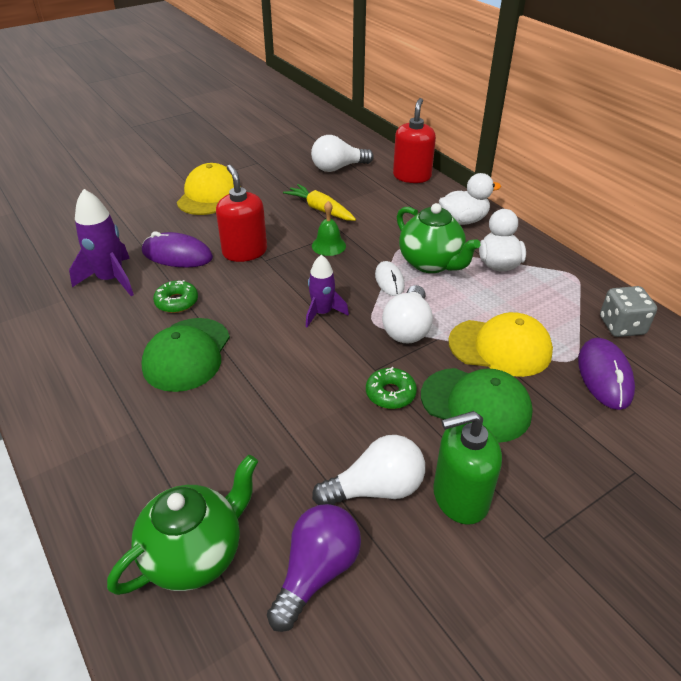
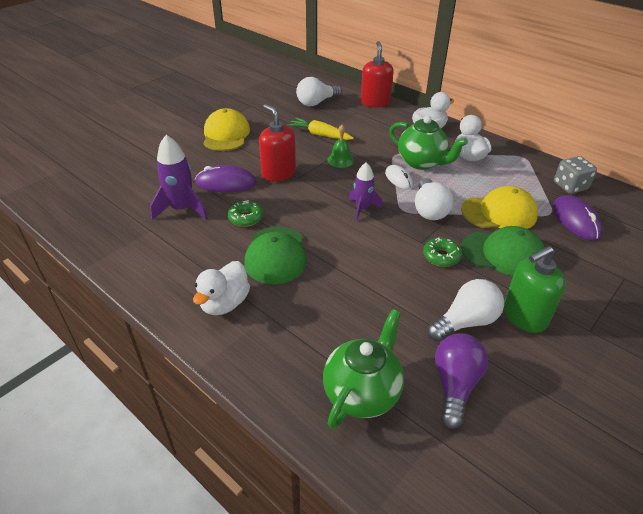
camera: 15 degrees left, 0 degrees up
(96, 404) = (224, 303): none -> white duck

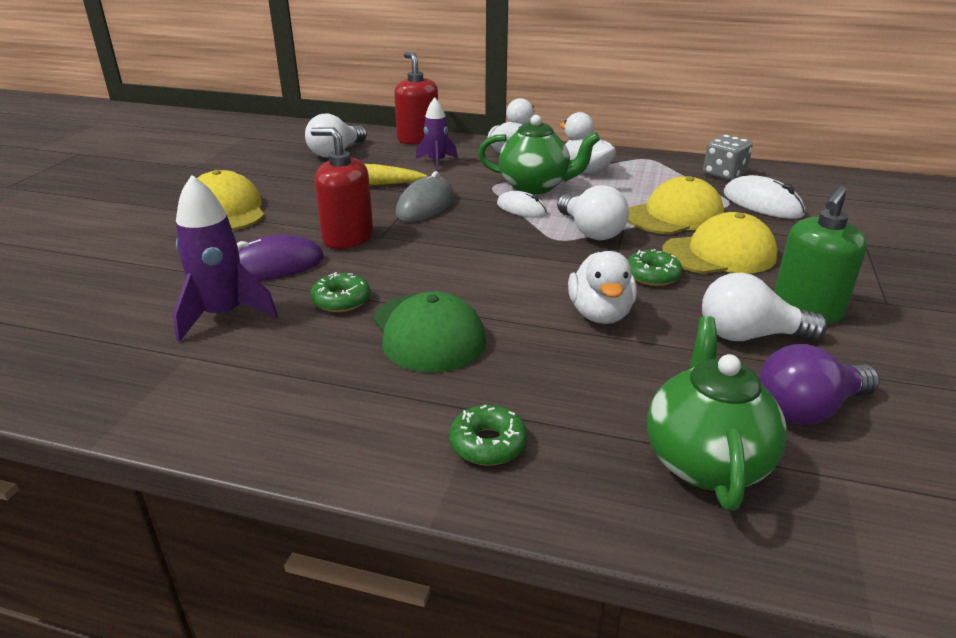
camera: 25 degrees left, 10 degrees down
(224, 303) = (399, 417): white duck -> white duck (600, 314)
(256, 336) = (488, 444): none -> green donut
(340, 160) = (425, 205): green bell -> grey mouse
(362, 209) = (504, 250): purple rocket -> purple rocket (436, 162)
(455, 385) = (808, 409): purple light bulb -> purple light bulb turned 105 degrees counterclockwise
(465, 322) = (749, 336): white light bulb -> white light bulb turned 120 degrees counterclockwise
(503, 253) = (719, 254): green cap -> yellow cap
(575, 220) = (762, 204): purple mouse -> white mouse

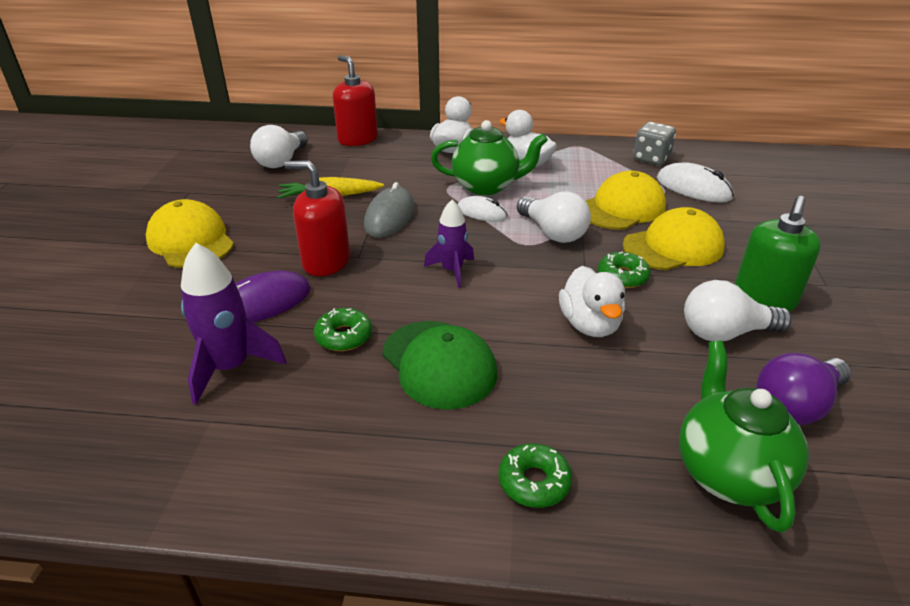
camera: 10 degrees left, 5 degrees up
(436, 162) = (384, 165): purple rocket -> purple rocket (452, 270)

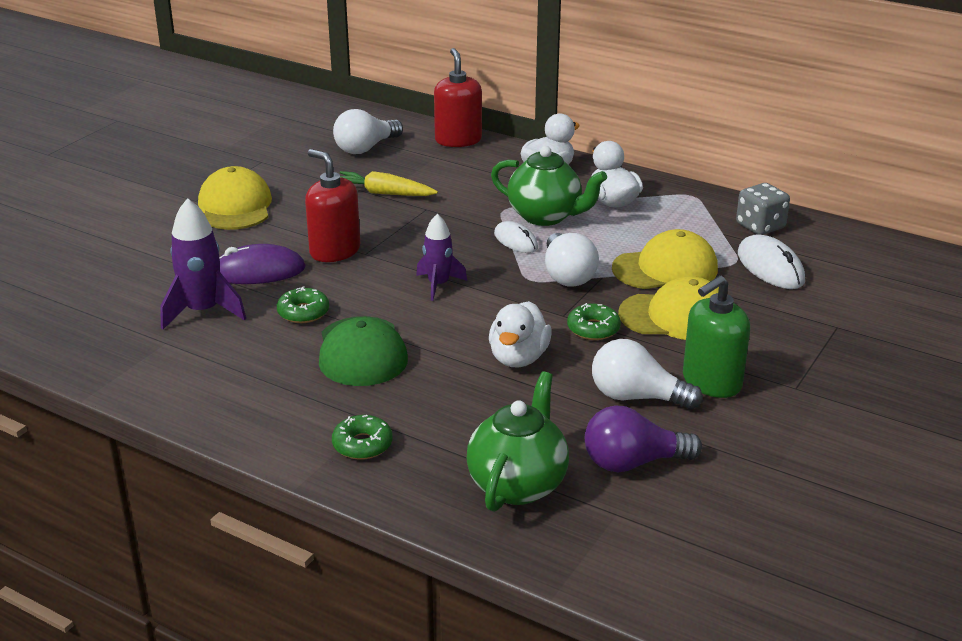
camera: 25 degrees right, 5 degrees down
(389, 217) = (424, 224): grey mouse -> none

